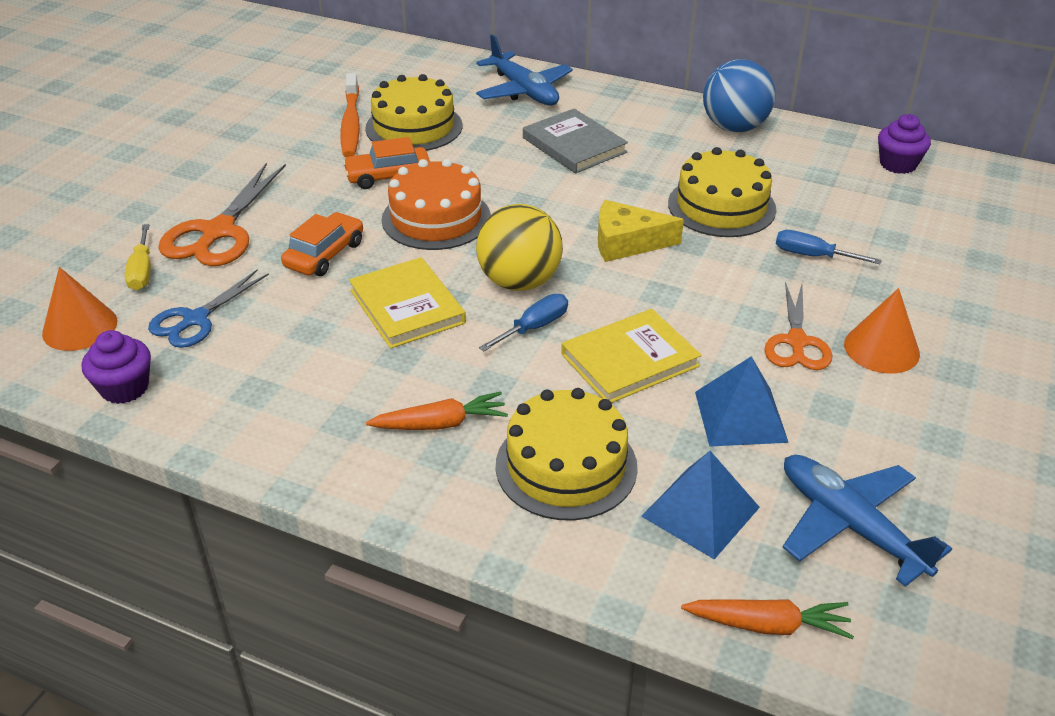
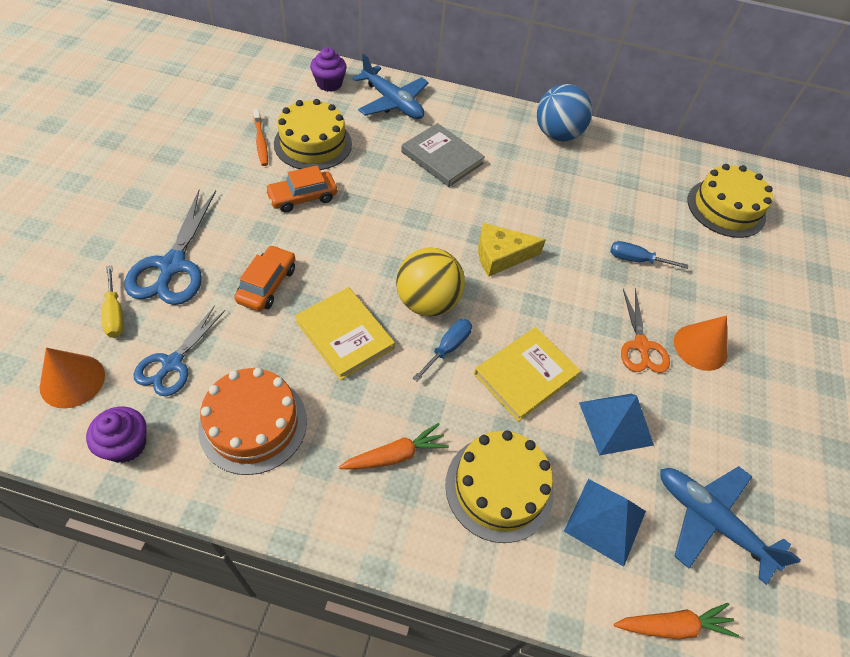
camera: 15 degrees left, 15 degrees up
(218, 232) = (172, 266): orange scissors -> blue scissors
(351, 123) = (261, 142): orange toothbrush -> orange toothbrush, size x0.66
(436, 218) = (349, 239): orange cake -> orange cake (253, 424)
(721, 206) = (563, 214): yellow cake -> yellow cake (726, 208)
(898, 164) = (678, 166): purple cupcake -> purple cupcake (329, 83)

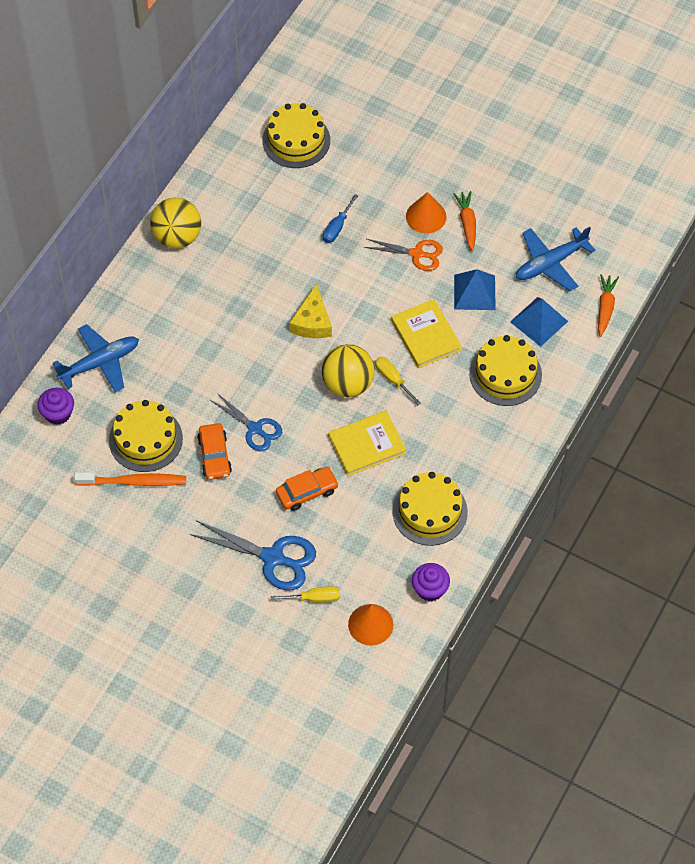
camera: 70 degrees left, 5 degrees up
(172, 363) = (369, 560): blue scissors -> blue scissors (255, 429)
(253, 424) = (430, 511): orange cake -> yellow cake
(261, 142) = (134, 482): orange toothbrush -> orange toothbrush, size x1.53
(267, 284) = (307, 492): orange car -> orange car turned 120 degrees clockwise
(395, 455) = (470, 429): orange carrot -> orange carrot (467, 223)
(442, 158) = (187, 338): grey book -> none
(448, 348) = (392, 379): blue screwdriver -> yellow screwdriver
(557, 135) = (177, 237): blue ball -> yellow ball

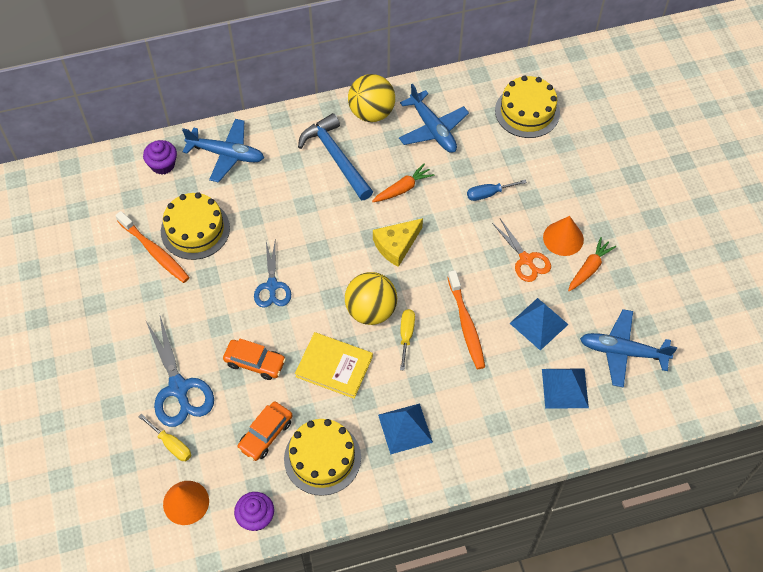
camera: 45 degrees right, 0 degrees up
(190, 294) = (336, 157): none -> blue hammer
(214, 456) = (225, 281): orange car -> orange car (266, 434)
(240, 212) = (433, 129): none -> blue plane
(425, 335) = (466, 324): yellow book -> orange toothbrush
(463, 442) = (405, 428): none -> blue pyramid
(505, 374) = (494, 405): yellow cake -> none
(605, 308) = (630, 423): orange carrot -> orange carrot (403, 188)

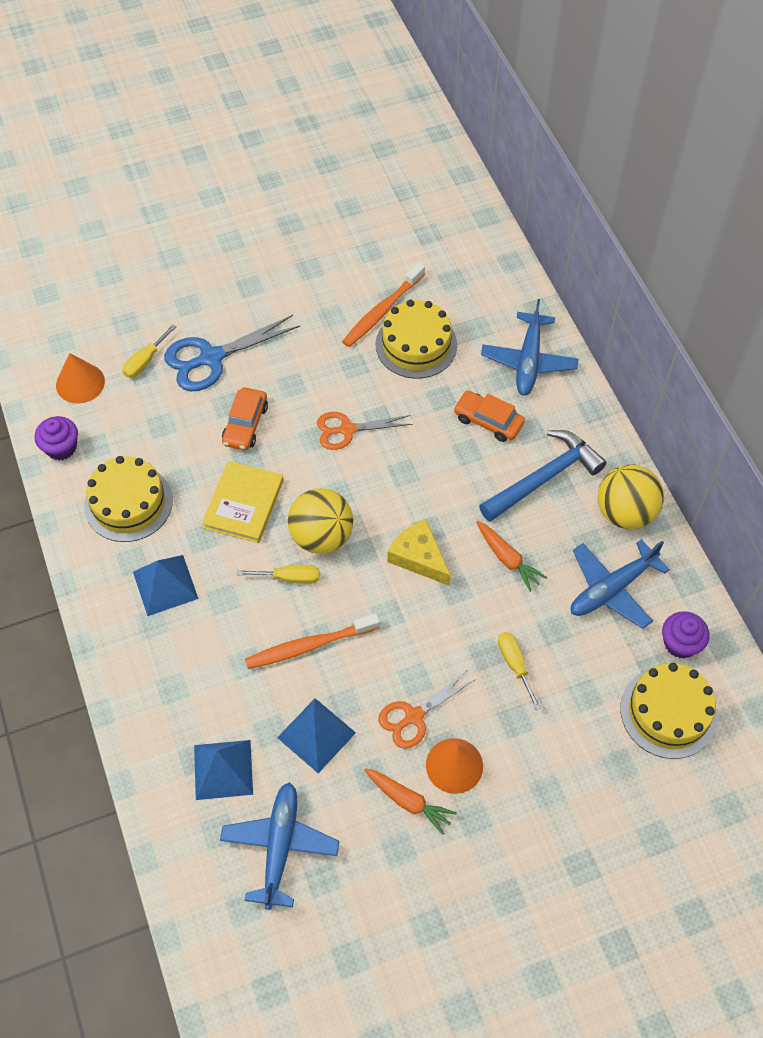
camera: 85 degrees right, 0 degrees up
(163, 165) = (502, 301): purple cupcake -> purple cupcake (680, 643)
(266, 434) = (157, 445): orange car -> orange car (488, 421)
(272, 286) = (347, 430): blue scissors -> orange scissors
(488, 194) = (515, 665): blue screwdriver -> yellow screwdriver

